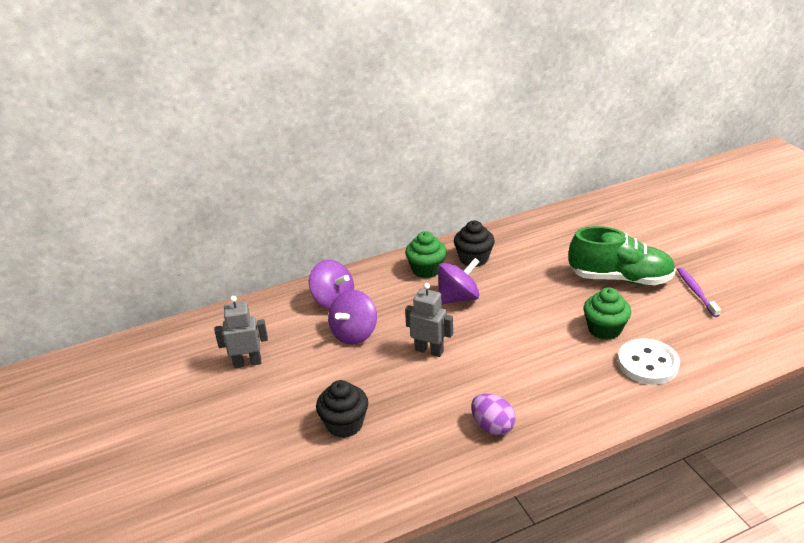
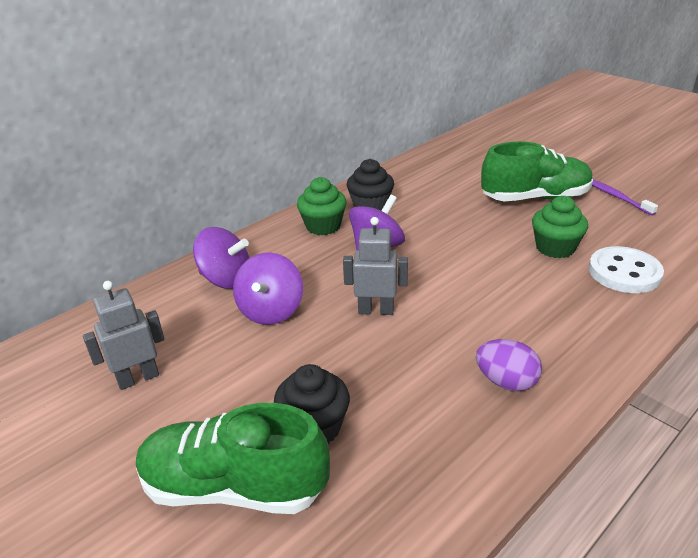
camera: 20 degrees left, 0 degrees up
(279, 448) = (234, 487): none -> green shoe

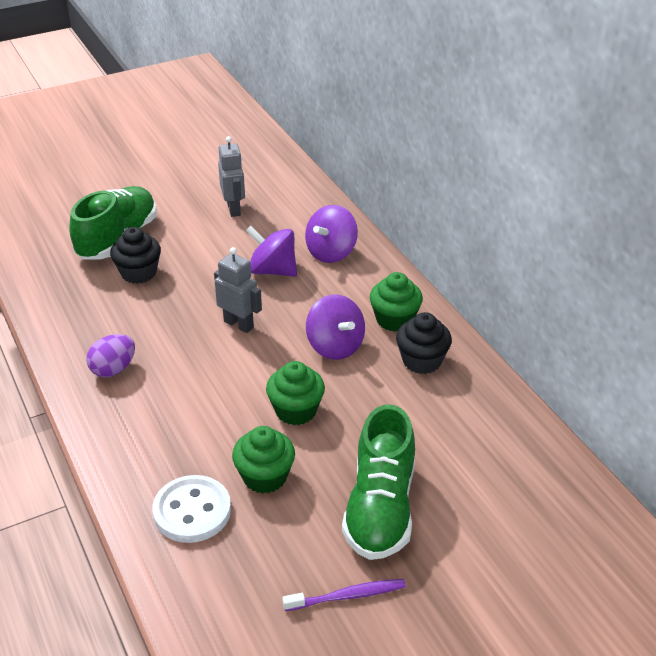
camera: 105 degrees right, 5 degrees up
(376, 310) = (239, 324): grey robot -> grey robot turned 75 degrees counterclockwise
(471, 250) = (296, 410): none -> green cupcake

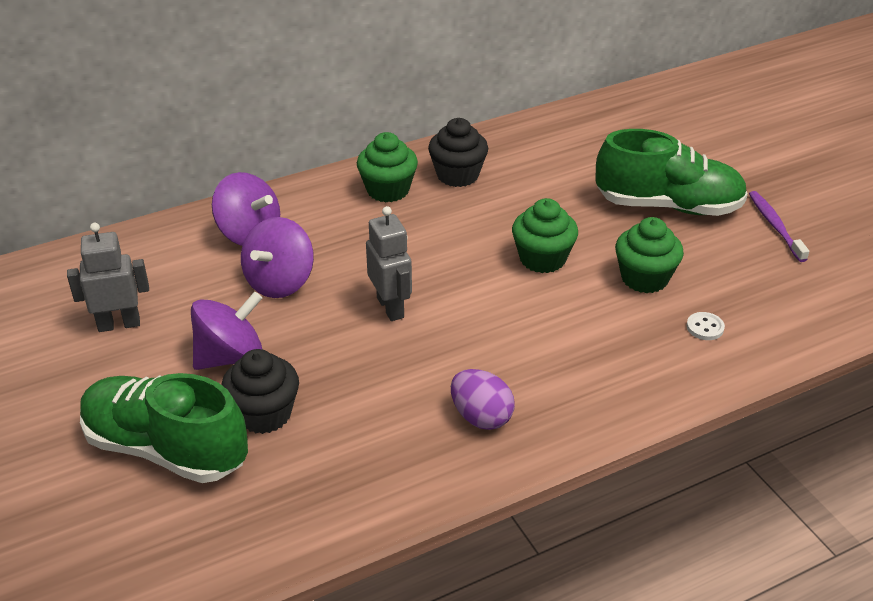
camera: 90 degrees left, 0 degrees up
(192, 511) = (705, 327): white button -> white button, size x0.43
(239, 324) = (391, 307): grey robot -> grey robot turned 120 degrees clockwise
(335, 346) = (434, 232): purple spinning top -> purple spinning top (230, 357)

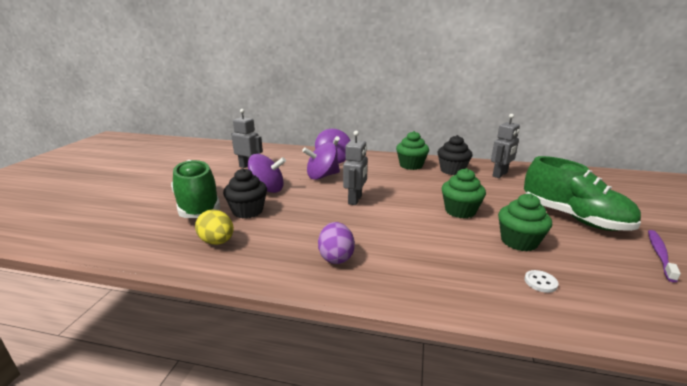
camera: 40 degrees right, 15 degrees down
(302, 487) = (217, 242): none -> yellow egg
(527, 155) = (500, 174): none -> grey robot

